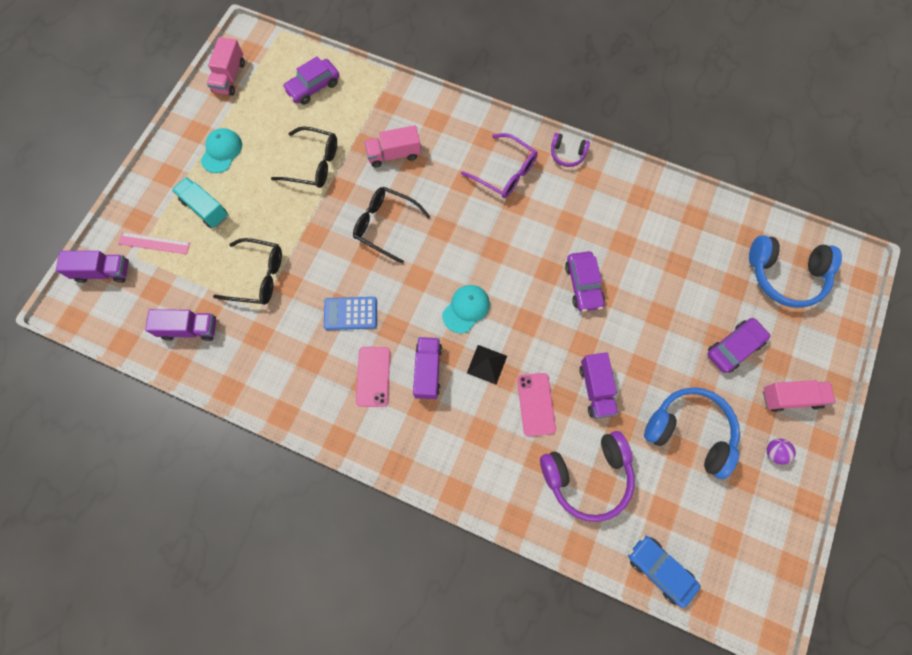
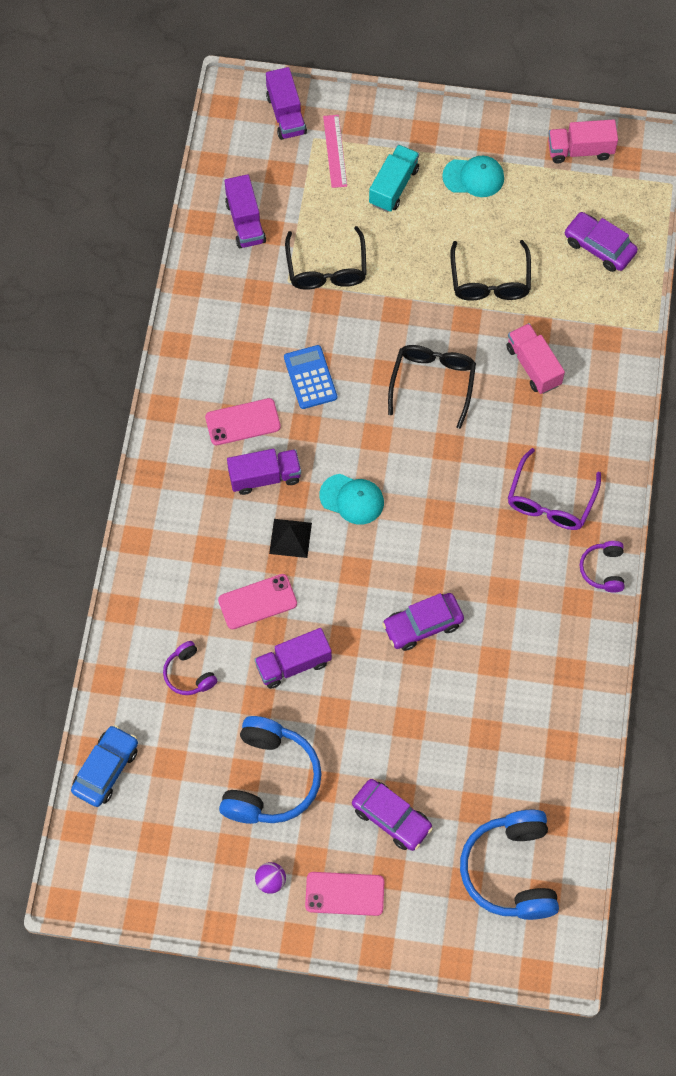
camera: 75 degrees right, 5 degrees down
(587, 476) = (189, 674): purple headphones -> purple headphones, size x0.51
(790, 398) = (344, 894): pink truck -> pink phone

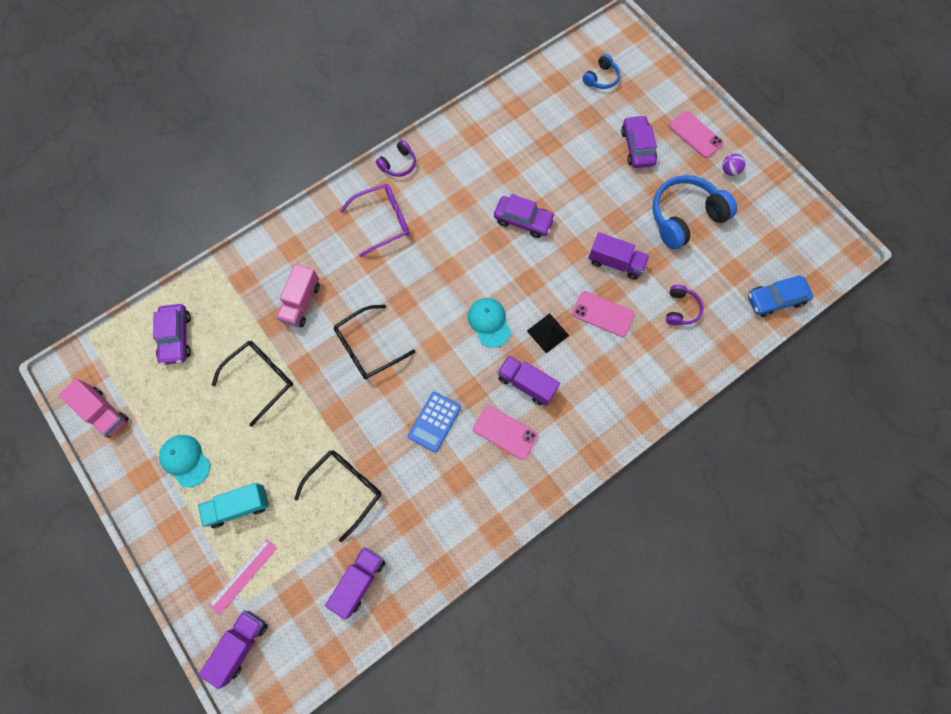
camera: 135 degrees left, 5 degrees up
(511, 871) = (601, 78): blue headphones -> blue headphones, size x0.51

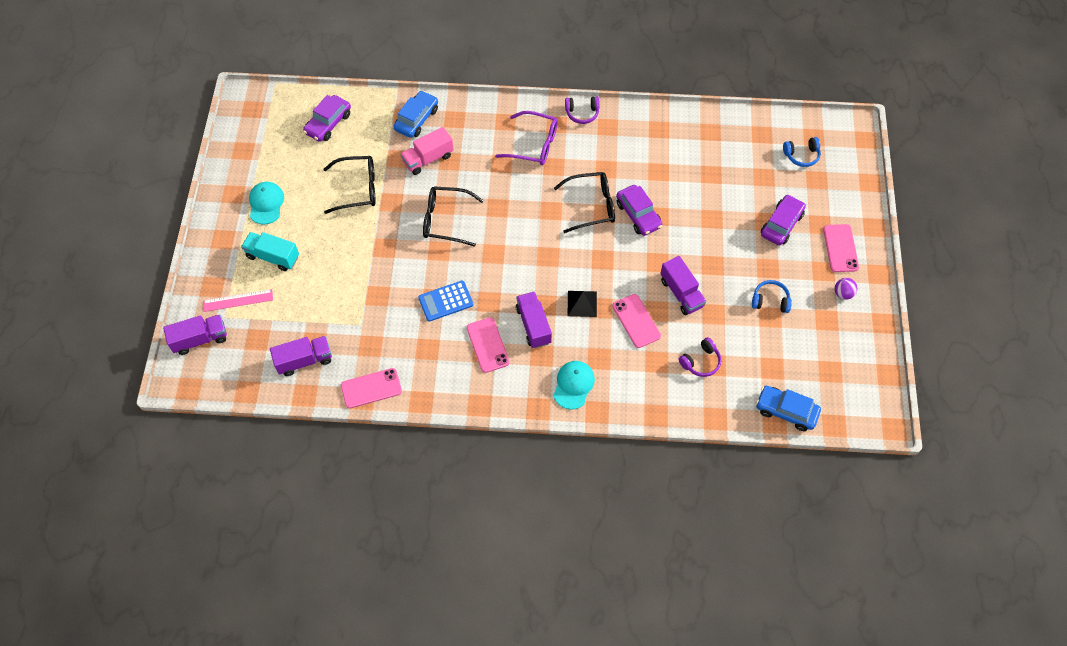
camera: 40 degrees right, 10 degrees down
(104, 412) = (244, 137): pink truck -> none
(257, 273) = (416, 119): none -> blue car
(345, 488) = (348, 298): black glasses -> black glasses (591, 206)
(442, 555) = (371, 388): none -> pink phone
(489, 322) = (546, 265): turquoise cap -> turquoise cap (573, 385)
(684, 217) = (770, 300): blue headphones -> blue headphones, size x0.51

